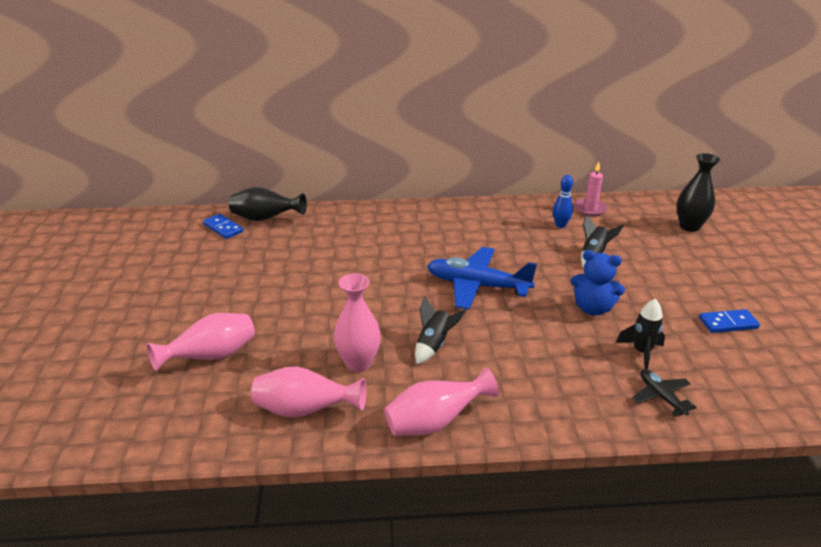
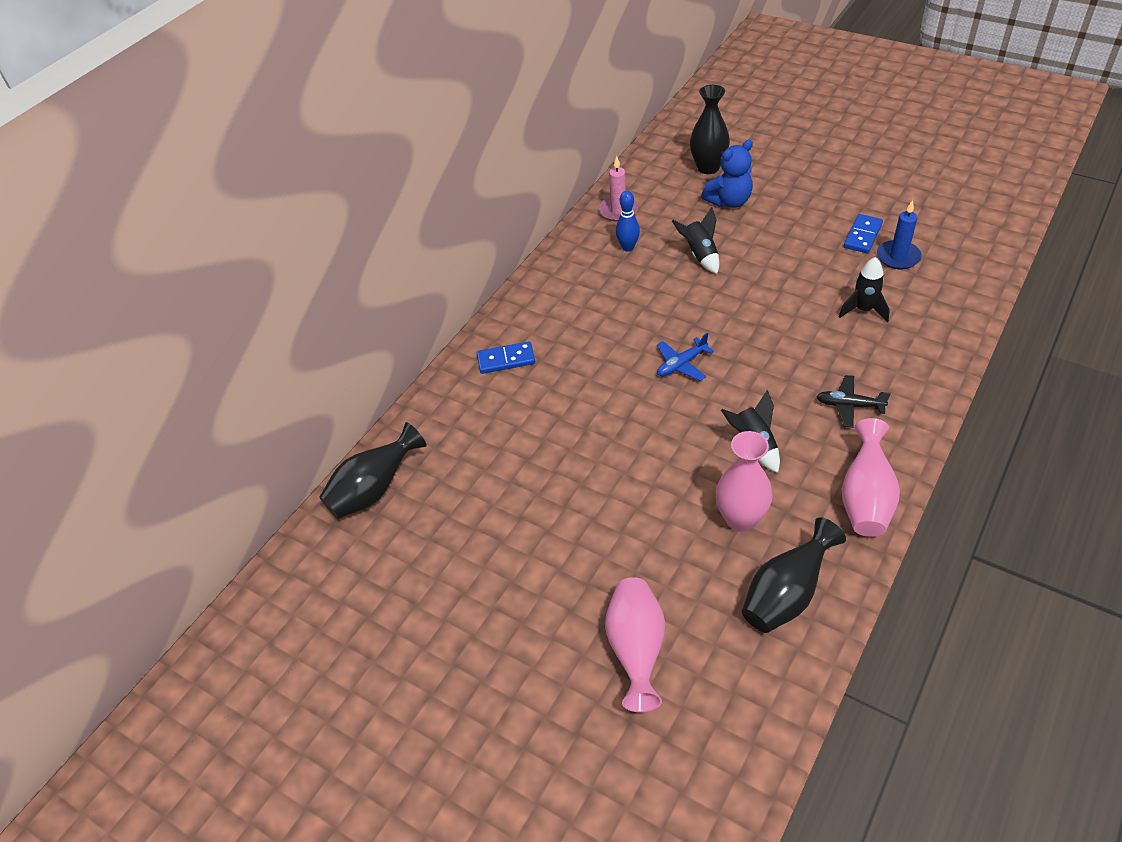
camera: 50 degrees left, 15 degrees up
(223, 228) = (354, 544): blue domino -> blue domino (506, 360)
(305, 410) = (786, 595): pink vase -> black vase
(477, 286) = (681, 364): blue plane -> blue plane, size x0.50
(592, 308) = (781, 304): blue teddy bear -> blue teddy bear (729, 201)
(661, 396) = (925, 332): black plane -> black plane (849, 405)
(731, 351) = (898, 257): none -> blue candle

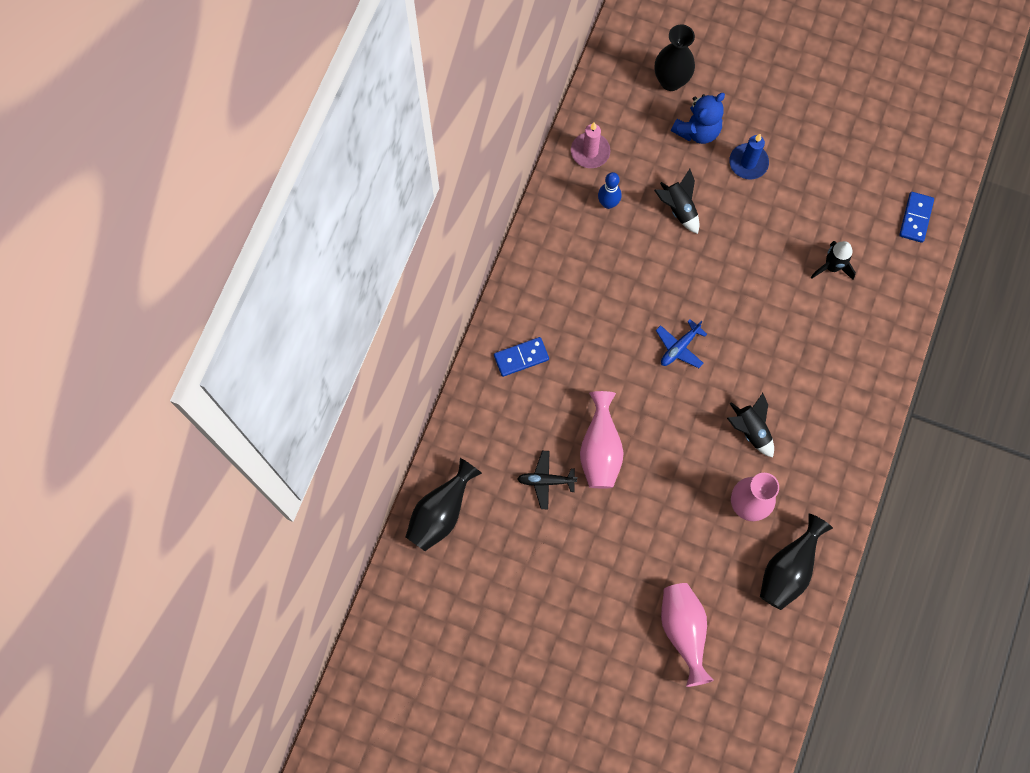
camera: 15 degrees left, 25 degrees up
(849, 405) = (825, 379): black plane -> black plane (546, 481)
(862, 236) = (827, 170): blue domino -> blue domino (915, 218)
(865, 498) = (842, 473): pink vase -> pink vase (600, 450)
(898, 257) = (860, 196): blue candle -> blue candle (748, 163)

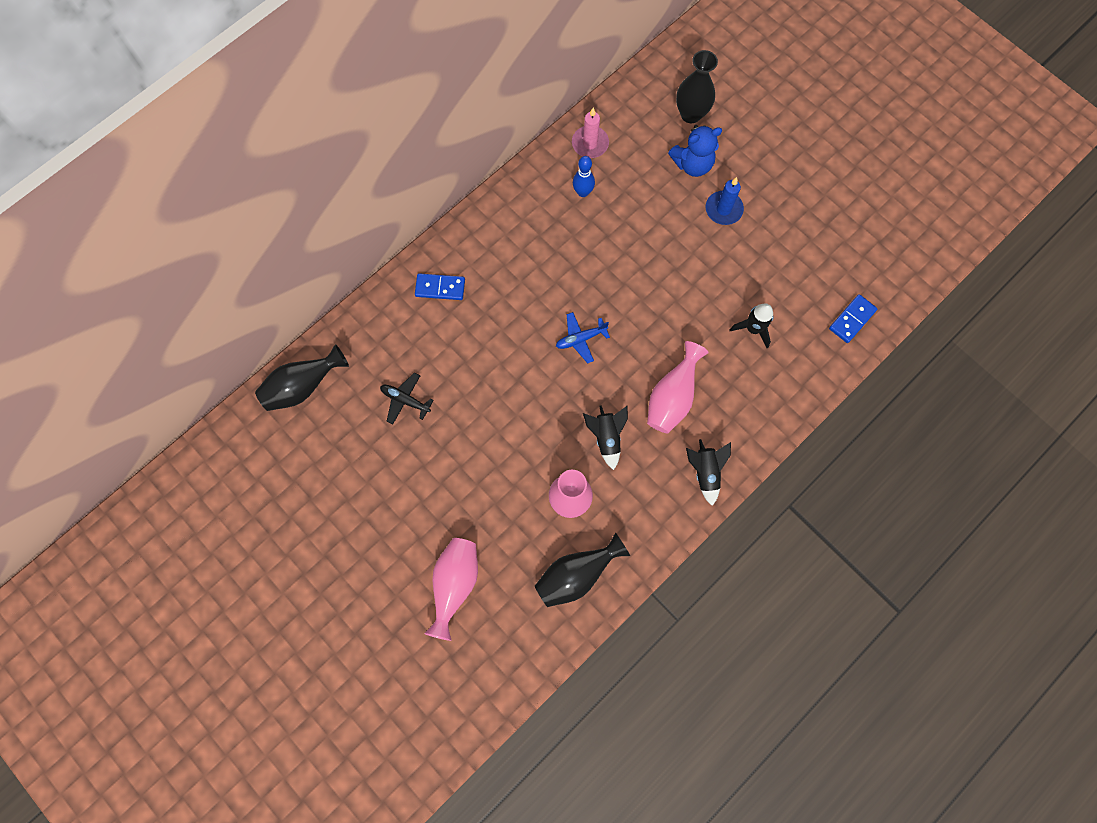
camera: 25 degrees right, 0 degrees up
(600, 450) = (466, 395): pink vase -> pink vase (672, 398)
(678, 208) = (641, 222): black rocket -> black rocket (705, 472)

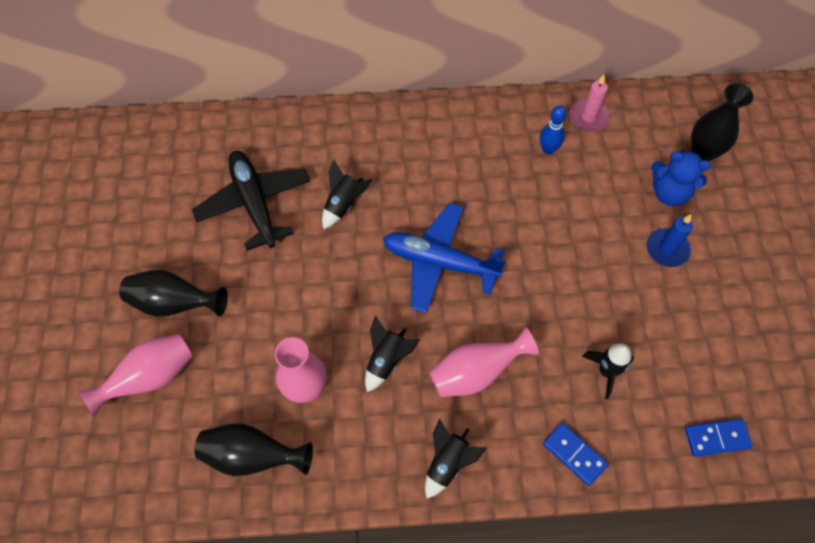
camera: 40 degrees right, 10 degrees down
(303, 386) = (192, 137): black vase -> black vase (174, 303)
(405, 400) = (255, 203): black plane -> black plane, size x2.00
(440, 288) = (362, 140): blue domino -> blue domino (574, 454)
(473, 349) = (344, 204): none -> black rocket
(580, 339) = (440, 262): blue plane -> blue plane, size x2.00

